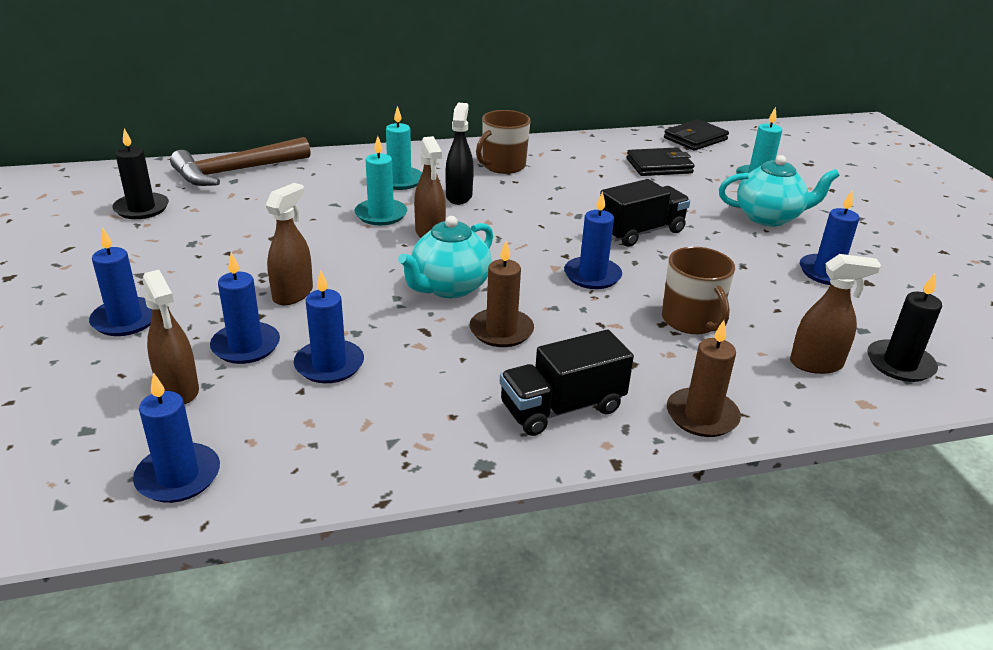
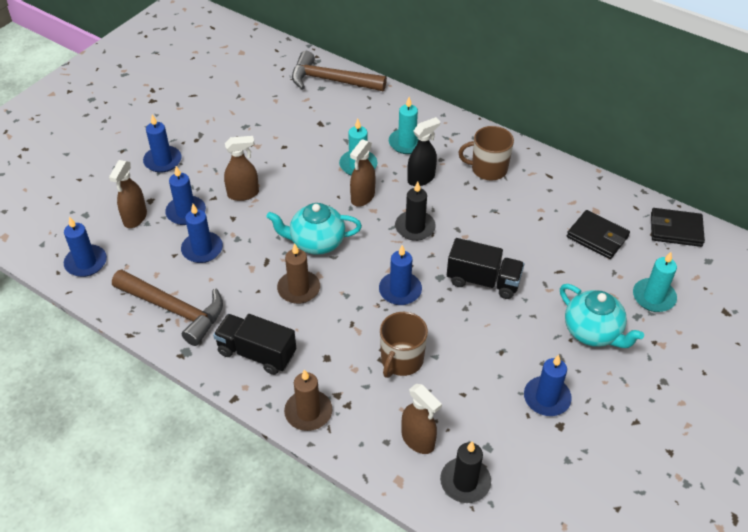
camera: 50 degrees right, 15 degrees up
(141, 208) = (253, 84): black candle -> black candle (415, 227)
(396, 438) = (174, 309): none -> brown hammer

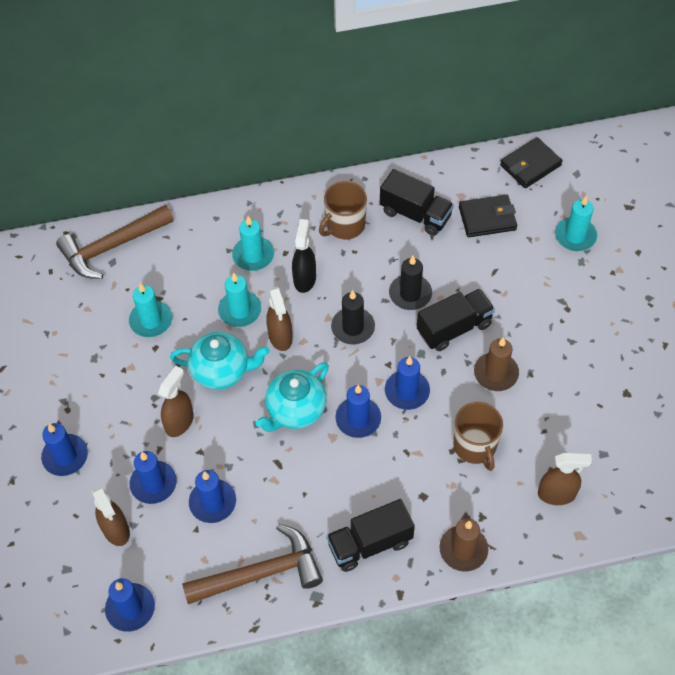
camera: 45 degrees left, 10 degrees up
(299, 289) = (333, 462): brown candle -> brown candle (496, 373)
(301, 132) = (151, 320): none -> turquoise candle
(465, 482) = (618, 493): black candle -> black candle (410, 294)
(546, 197) = (415, 214): none -> black truck
(546, 398) = (597, 381): blue candle -> blue candle (358, 419)
(593, 332) = (569, 301): turquoise teapot -> turquoise teapot (222, 371)

